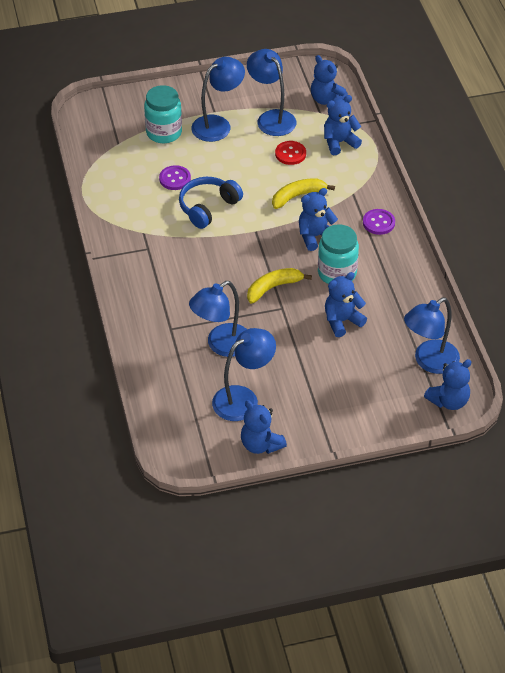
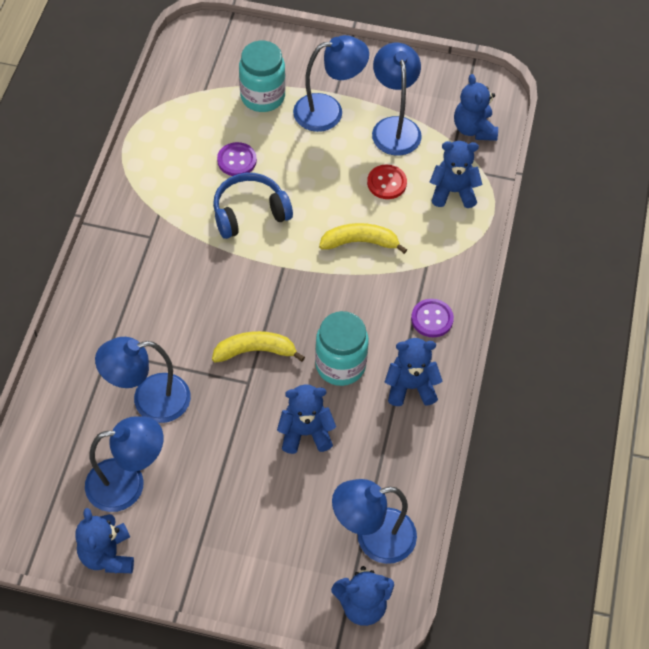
camera: 25 degrees right, 10 degrees up
(315, 236) = (346, 304): blue teddy bear -> blue teddy bear (410, 386)

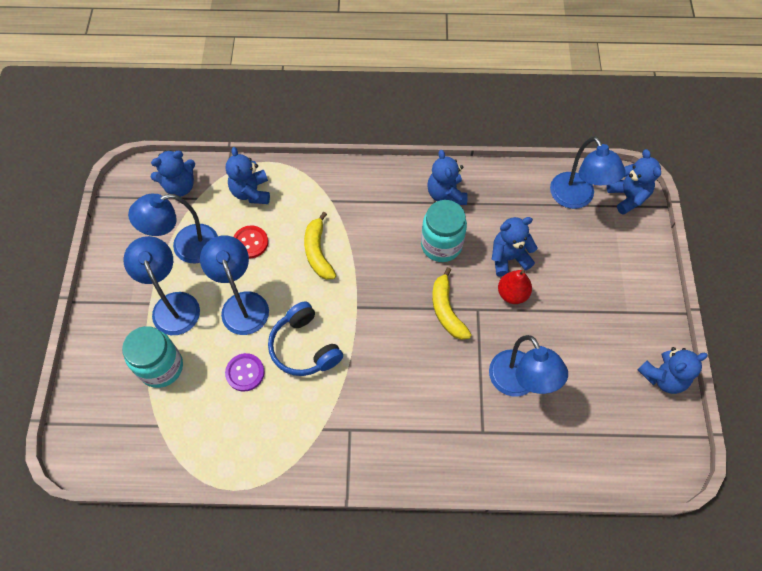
camera: 100 degrees left, 5 degrees up
(128, 483) = (598, 379): blue lamp -> blue lamp (242, 304)
(257, 423) = (512, 294): none -> red pear
(305, 432) = (508, 258): blue teddy bear -> blue teddy bear turned 90 degrees clockwise
(432, 319) = (381, 189): purple button -> none

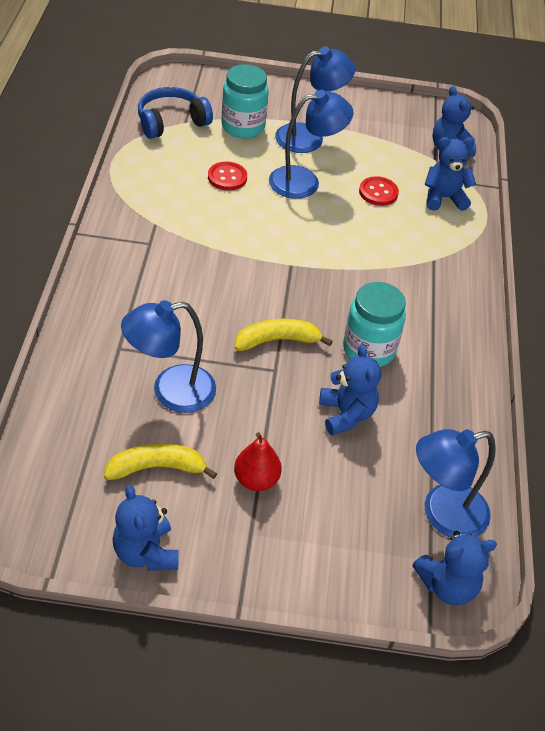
camera: 90 degrees right, 15 degrees down
(186, 247) = (375, 148): blue lamp -> none
(245, 373) = (227, 177): purple button -> red button
(304, 347) = (248, 220): blue headphones -> blue headphones (171, 122)
(318, 252) = (364, 241): yellow banana -> yellow banana (157, 467)
(446, 194) = (445, 366): blue teddy bear -> none
(512, 294) = (293, 408): red pear -> red pear (256, 480)

